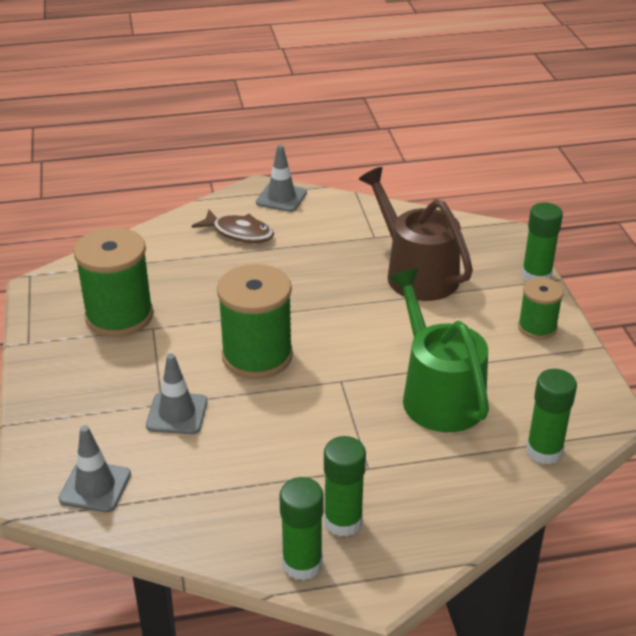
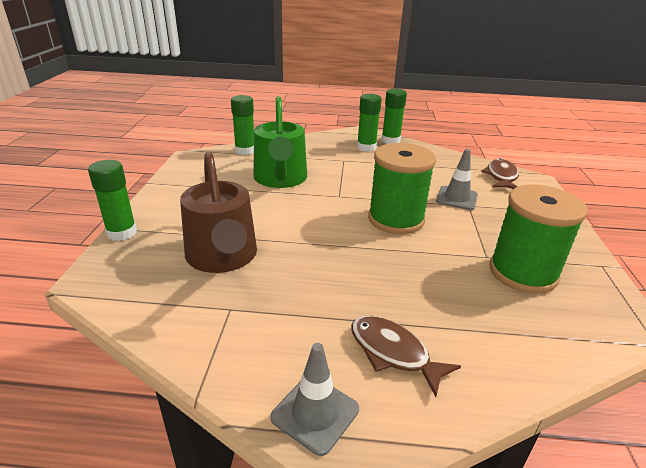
camera: 165 degrees left, 5 degrees down
(95, 487) = (501, 177): grey traffic cone -> brown fish
(537, 327) = (174, 199): green spool -> none

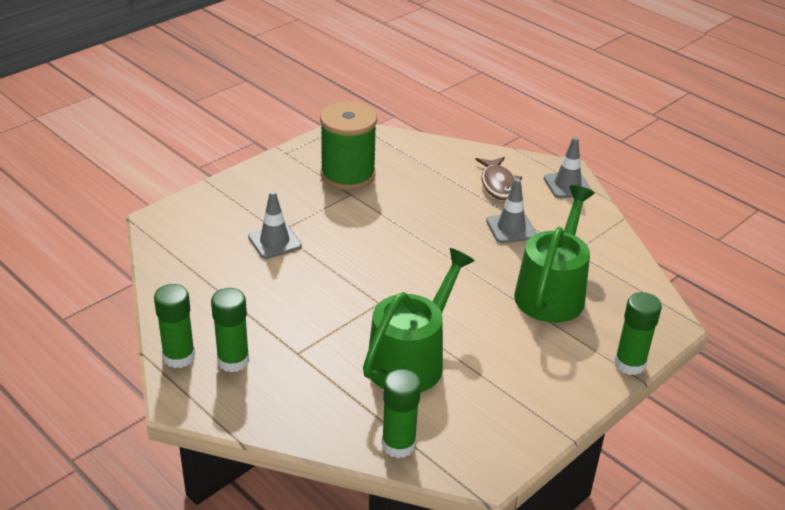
camera: 140 degrees left, 5 degrees up
(223, 257) = (552, 292): brown watering can -> green watering can
(317, 299) = (511, 228): none -> grey traffic cone
(396, 219) = (366, 252): green spool -> none
(501, 177) = (180, 239): brown fish -> none

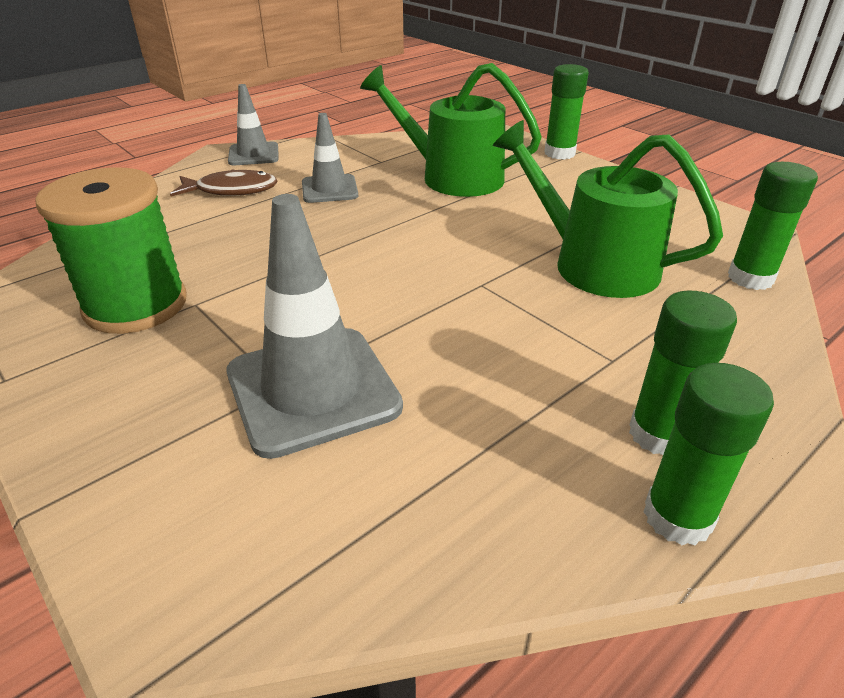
camera: 85 degrees left, 0 degrees up
(274, 242) = (312, 389): grey traffic cone -> grey traffic cone, size x1.74

